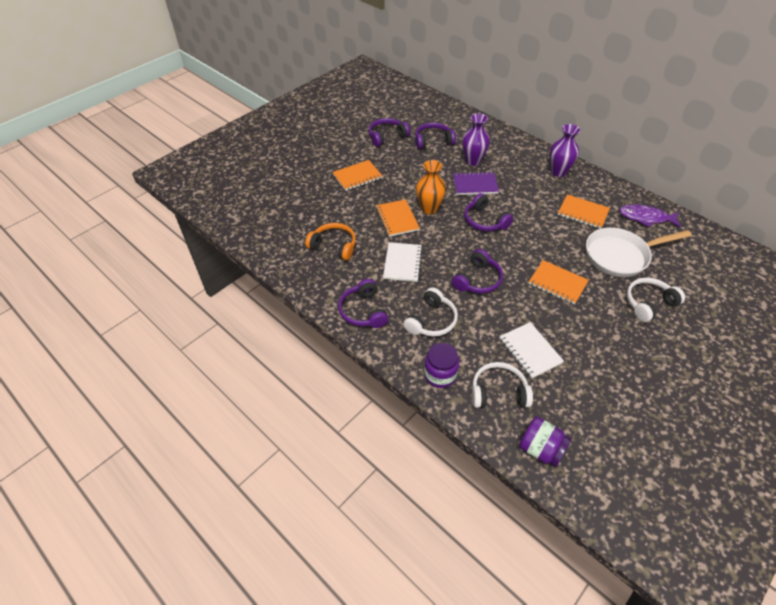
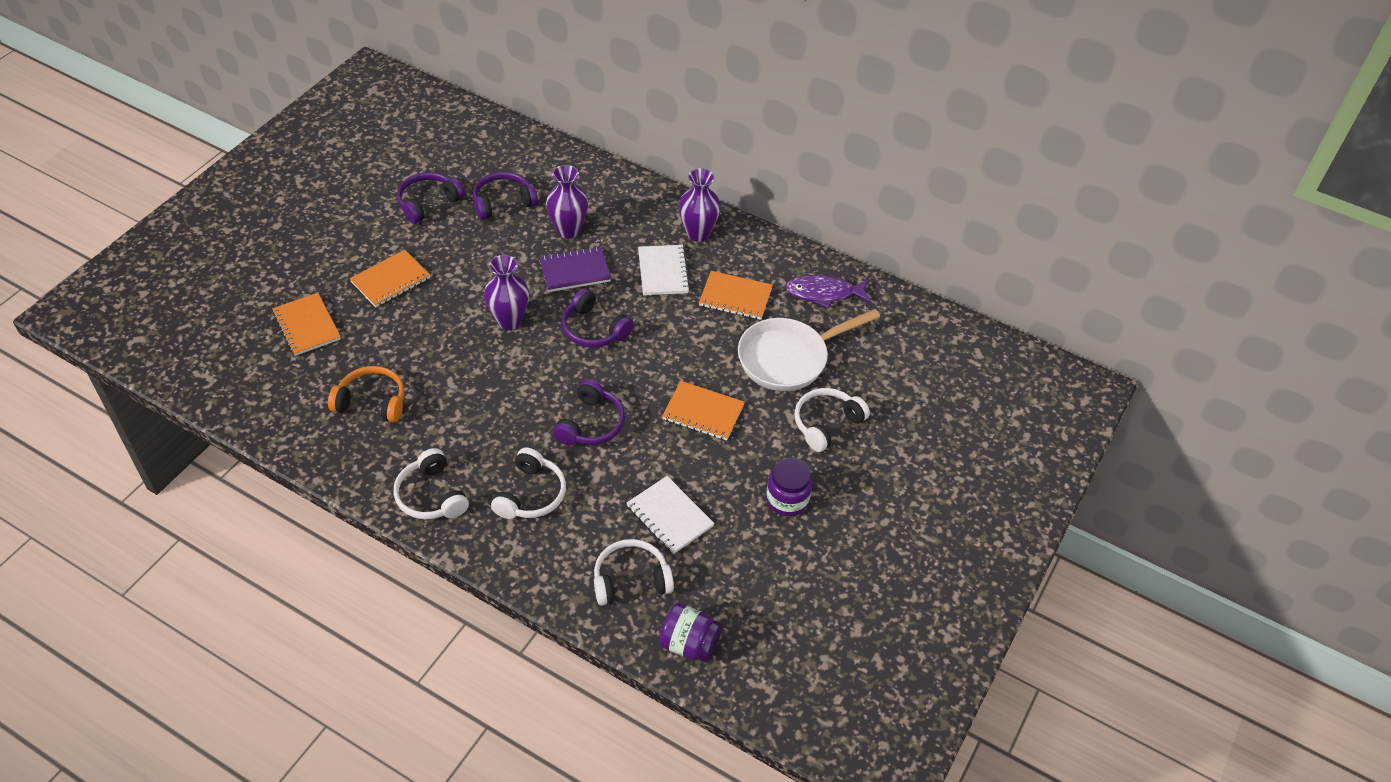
camera: 15 degrees left, 0 degrees up
(363, 311) = (431, 495): purple headphones -> white headphones
(397, 219) = (462, 344): orange notebook -> orange notebook (306, 326)
(402, 263) = (479, 414): white notebook -> white notebook (663, 271)
(429, 209) = (509, 321): orange vase -> purple vase
(440, 374) = (550, 569): purple jar -> purple jar (787, 500)

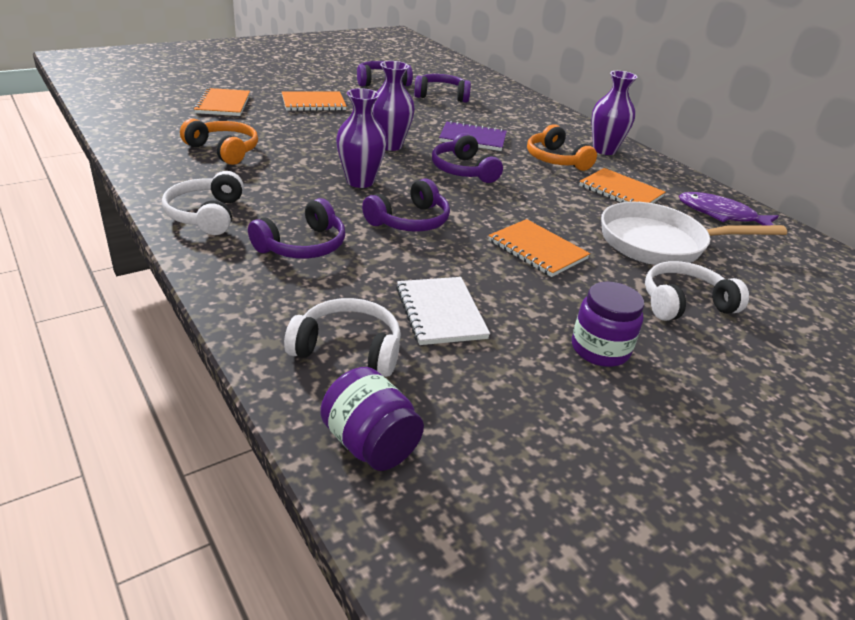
camera: 25 degrees right, 15 degrees down
(530, 494) = (302, 245): white headphones -> purple headphones
(568, 230) = (484, 120): purple vase -> purple vase (360, 181)
(663, 271) = (556, 159): white notebook -> orange headphones

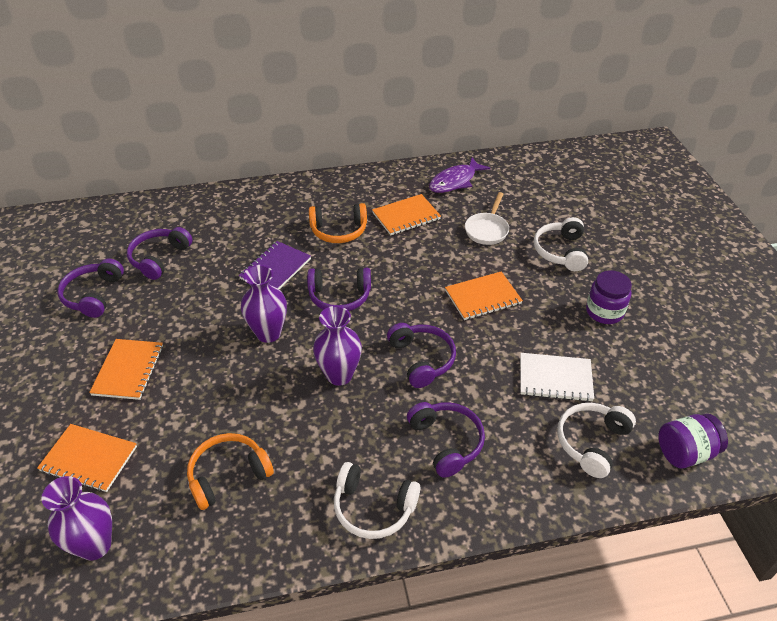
camera: 65 degrees left, 10 degrees up
(604, 150) = (331, 195): purple vase -> purple vase (95, 545)
(660, 243) = (487, 230): white pan -> white pan, size x0.57

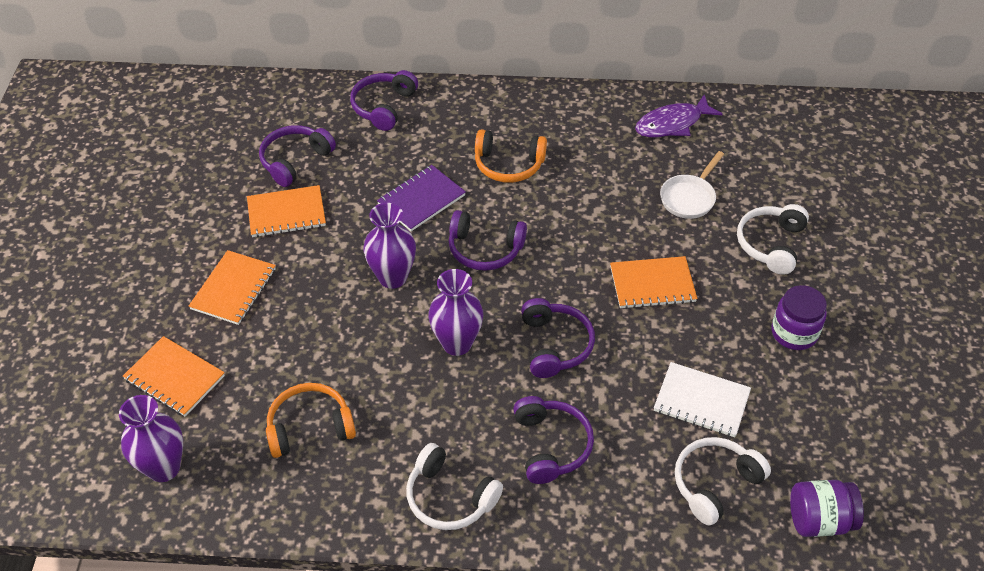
camera: 15 degrees right, 5 degrees up
(94, 295) = (215, 192): purple headphones -> purple headphones (384, 107)
(406, 216) = (595, 161): orange notebook -> orange notebook (286, 213)

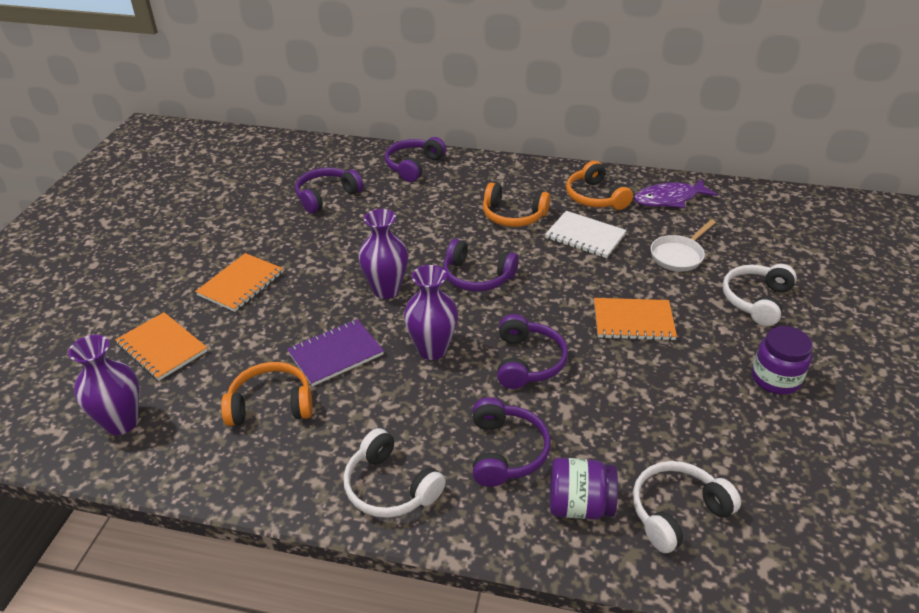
camera: 10 degrees right, 10 degrees down
(286, 213) = (306, 232): orange notebook -> none
(421, 199) = (428, 234): purple notebook -> purple notebook (335, 354)
(593, 130) = (595, 197): none -> orange headphones
(701, 401) = (671, 430): white notebook -> white notebook (585, 236)
(819, 520) = (794, 567): purple jar -> purple jar (579, 505)

